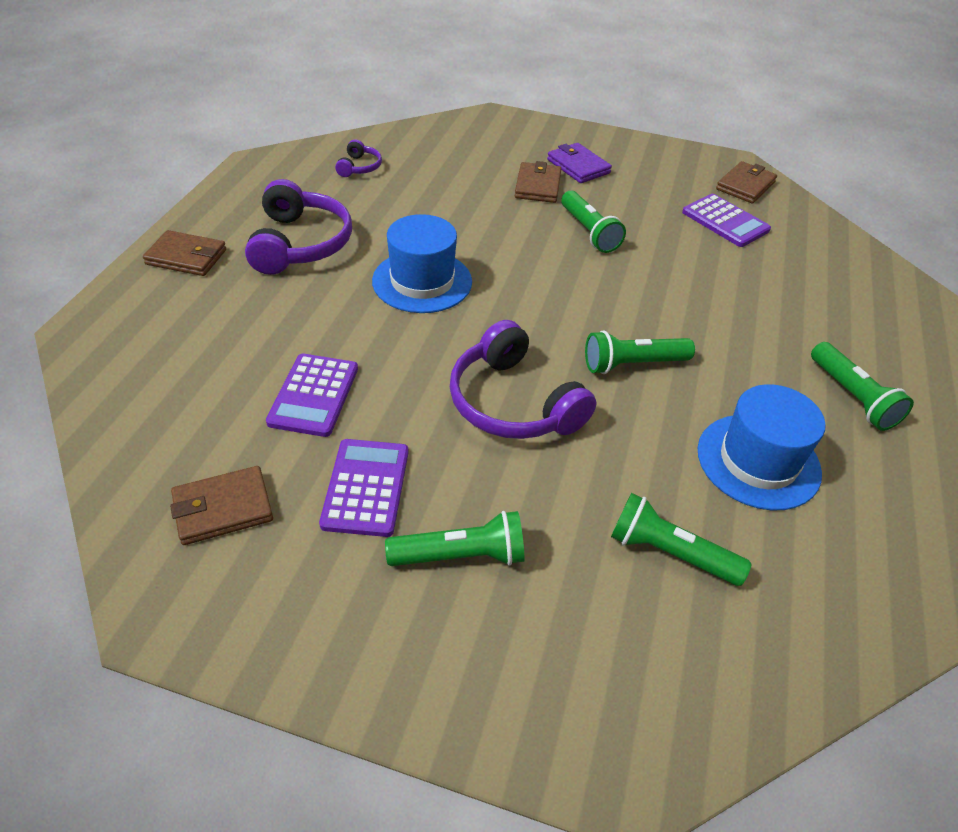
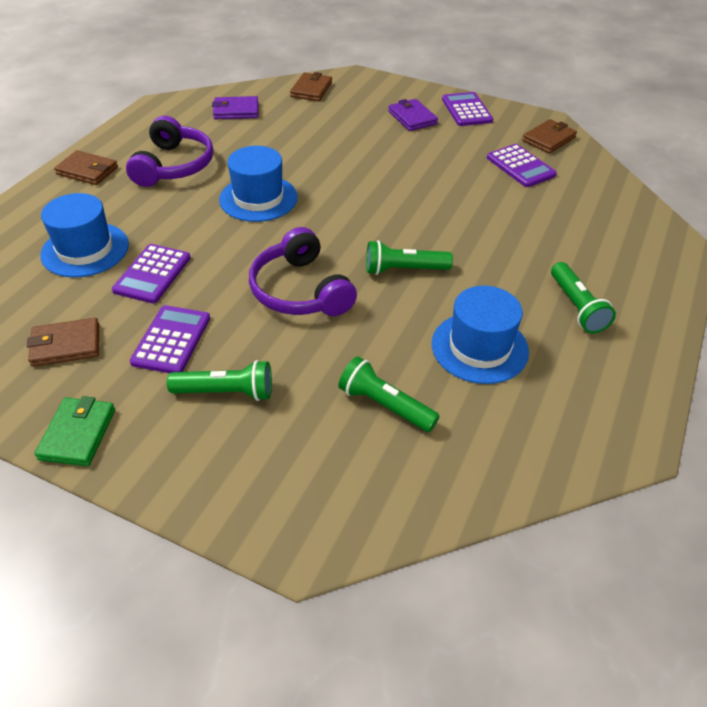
camera: 10 degrees right, 0 degrees up
(213, 367) = (85, 250): none -> blue hat
(275, 641) = (77, 434): none -> green wallet
(359, 167) = (236, 111): purple headphones -> purple wallet
(537, 186) = (373, 131): brown wallet -> brown wallet (311, 90)
(589, 232) = (403, 169): green flashlight -> none
(639, 154) = (466, 110): none -> purple calculator

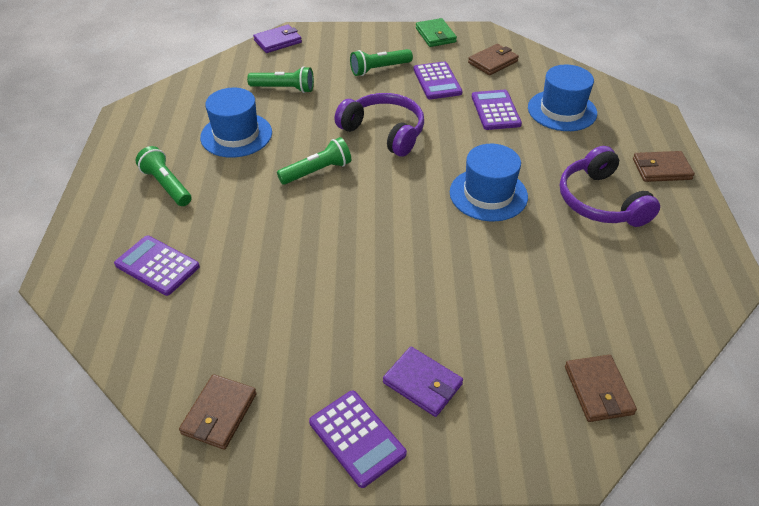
camera: 155 degrees right, 0 degrees up
(236, 111) = (638, 303): purple wallet -> purple wallet (278, 41)
(520, 166) = (247, 339): purple calculator -> purple calculator (157, 265)

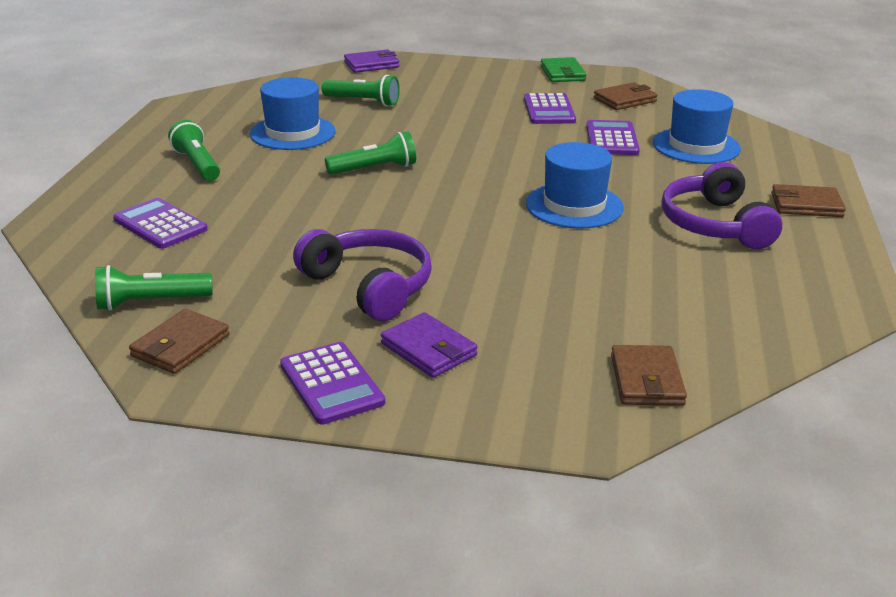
camera: 10 degrees right, 15 degrees down
(379, 69) = (482, 95): green flashlight -> green flashlight (151, 302)
(384, 132) = (467, 145): purple headphones -> purple headphones (369, 286)

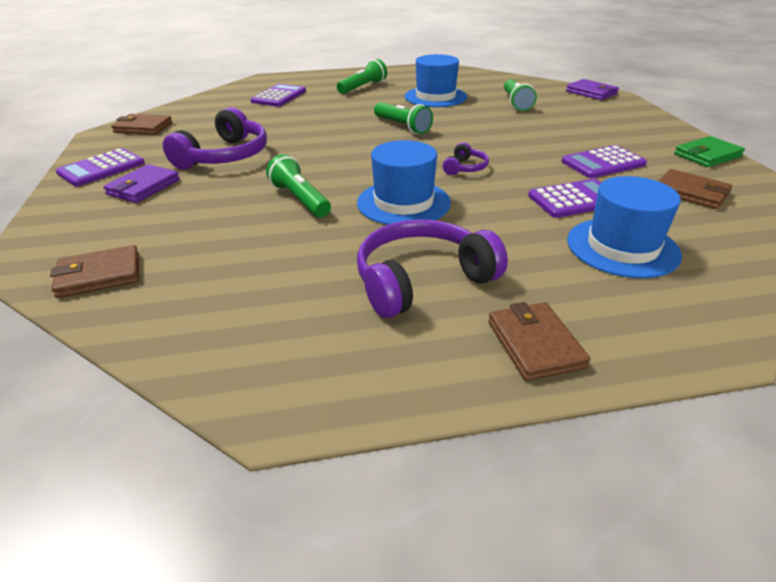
camera: 70 degrees right, 5 degrees up
(151, 302) = (189, 113): green flashlight -> green flashlight (300, 200)
(515, 164) = (465, 168): none -> purple headphones

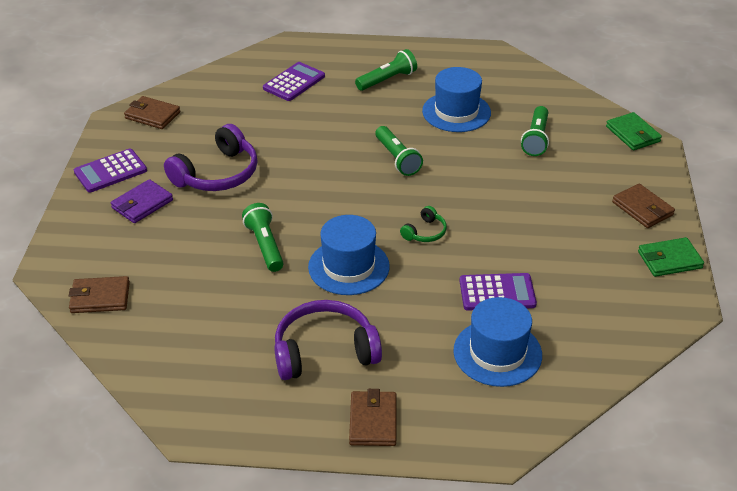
camera: 15 degrees right, 5 degrees up
(465, 168) = (425, 232): purple headphones -> green headphones
(591, 92) = (633, 134): purple wallet -> green wallet
(603, 163) = (558, 250): purple calculator -> none
(691, 193) = (608, 305): brown wallet -> brown wallet (642, 208)

